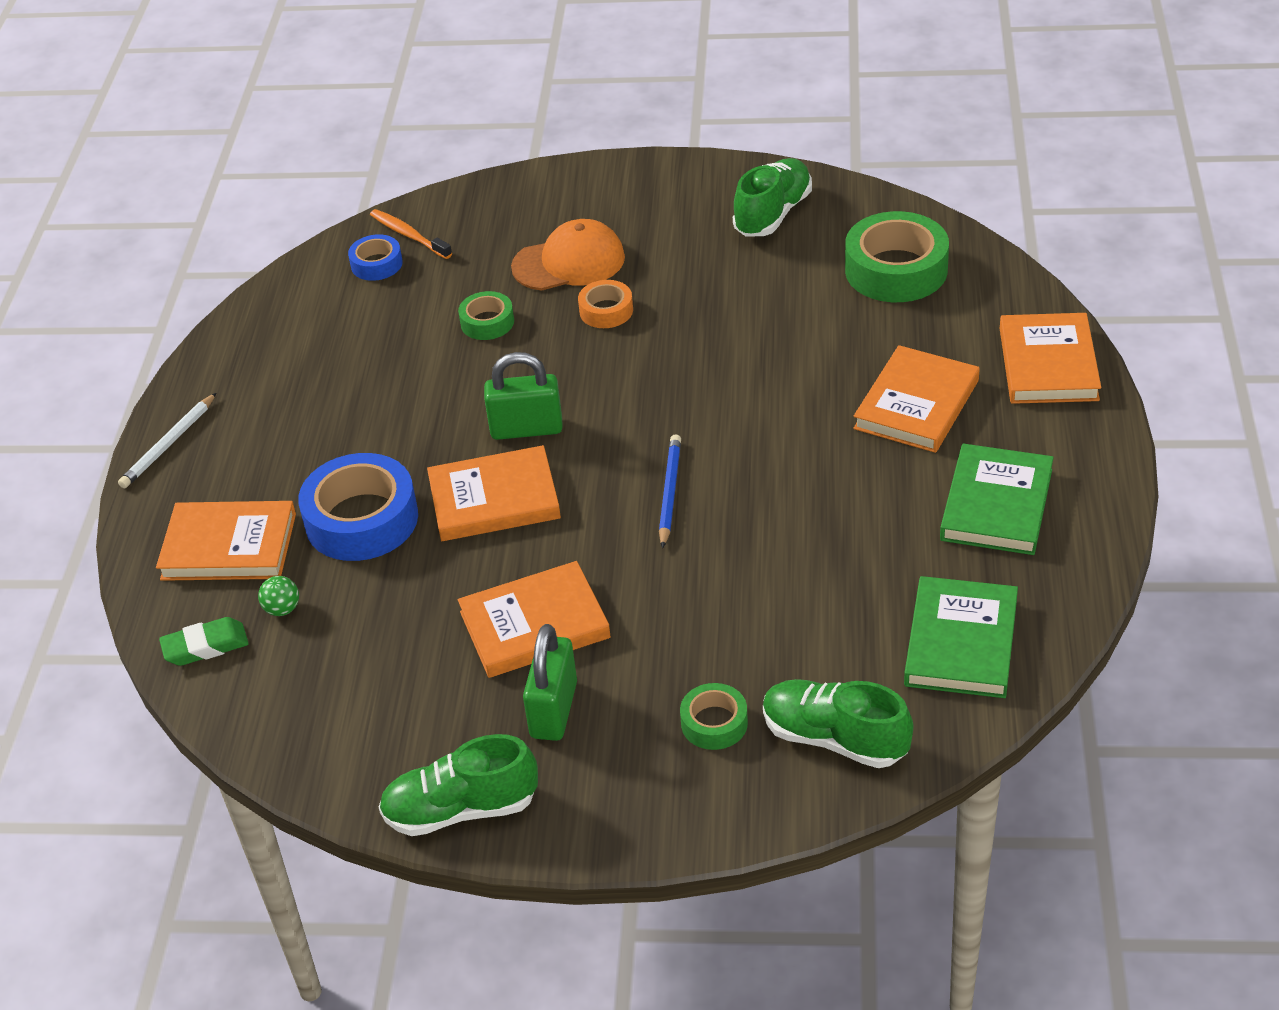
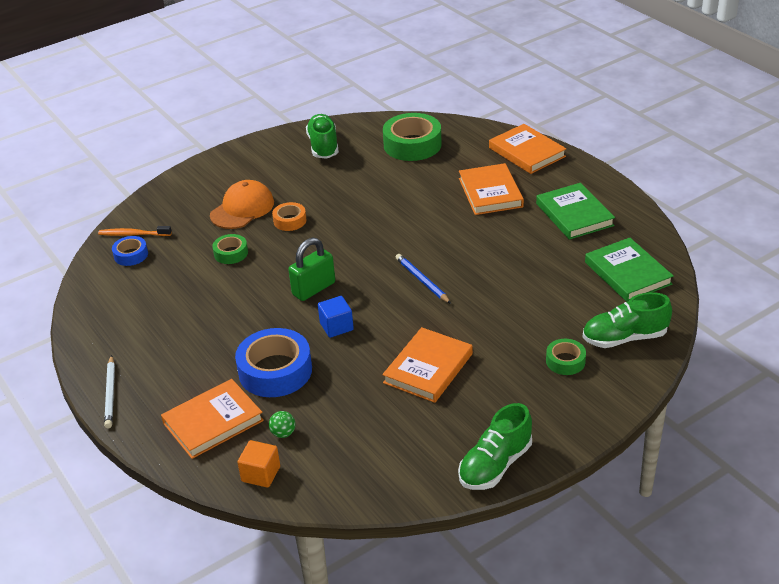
camera: 40 degrees left, 5 degrees down
(205, 646) = (261, 474): green eraser -> orange cube
(494, 499) = (336, 326): orange book -> blue cube
(554, 710) = (484, 398): green padlock -> none

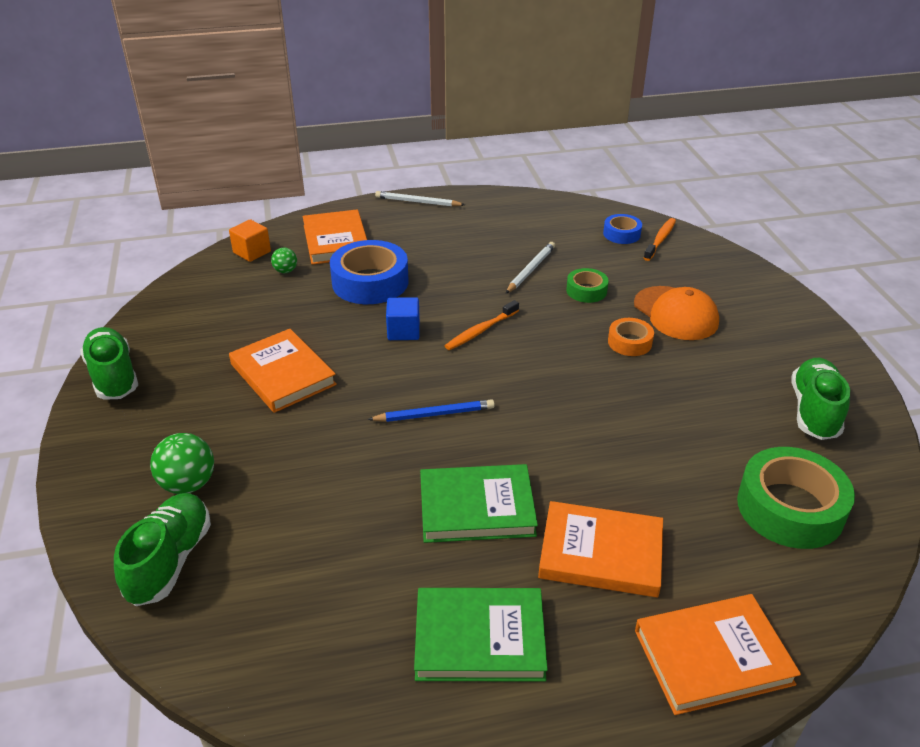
camera: 110 degrees right, 0 degrees up
(212, 288) = (530, 270): none -> white pencil
(314, 289) = (480, 331): green padlock -> orange toothbrush
(323, 146) = (814, 411): green shoe -> green shoe turned 90 degrees counterclockwise
(565, 361) = (188, 484): green tape -> green ball
(628, 273) = (287, 635): green book -> green book (476, 508)

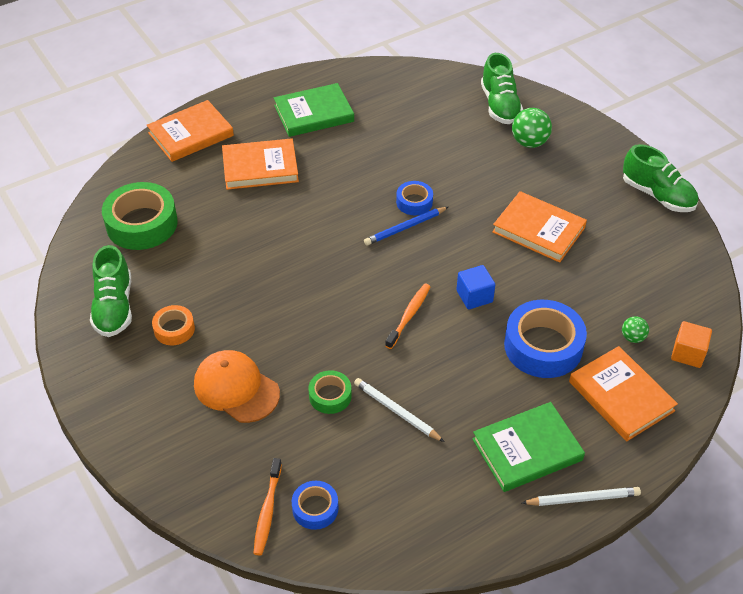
camera: 160 degrees right, 10 degrees up
(404, 442) = (414, 202): none -> blue tape
(476, 508) = (344, 173): green book -> green book (527, 449)
(530, 270) = (396, 411): white pencil -> white pencil turned 120 degrees clockwise
(629, 342) = (274, 339): orange tape -> orange tape (174, 329)

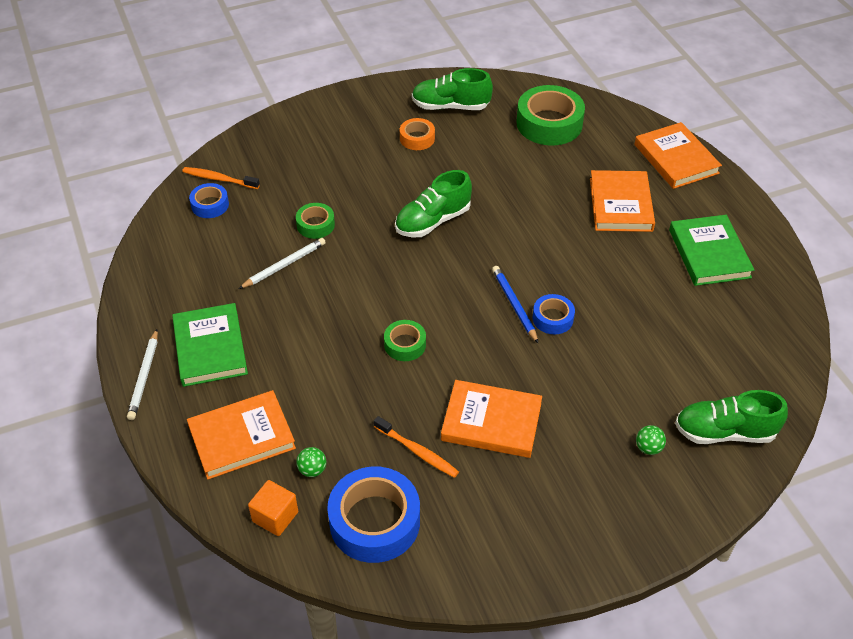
camera: 100 degrees right, 0 degrees up
(236, 388) = (342, 170): orange cap -> none
(409, 315) = (393, 290): orange toothbrush -> orange toothbrush (417, 451)
(474, 296) = (405, 344): blue cube -> green tape
(529, 142) = (648, 448): green ball -> green ball, size x0.57
(538, 230) = (491, 422): orange book -> orange book turned 60 degrees clockwise
(543, 346) = (324, 387): blue tape -> blue tape (374, 521)
(657, 195) = (533, 567): green shoe -> green shoe (433, 221)

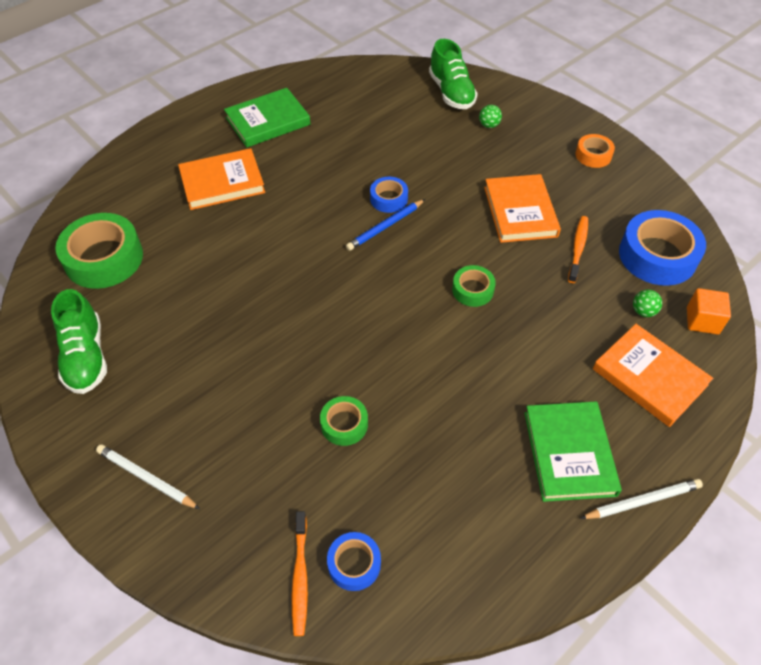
camera: 110 degrees left, 5 degrees up
(210, 348) = (569, 453): green book -> green book turned 60 degrees counterclockwise
(284, 265) = (420, 431): white pencil -> white pencil (146, 478)
(417, 138) = (157, 372): orange tape -> orange tape (593, 155)
(433, 221) = (297, 316): green shoe -> none
(676, 159) = (143, 157): orange book -> none

